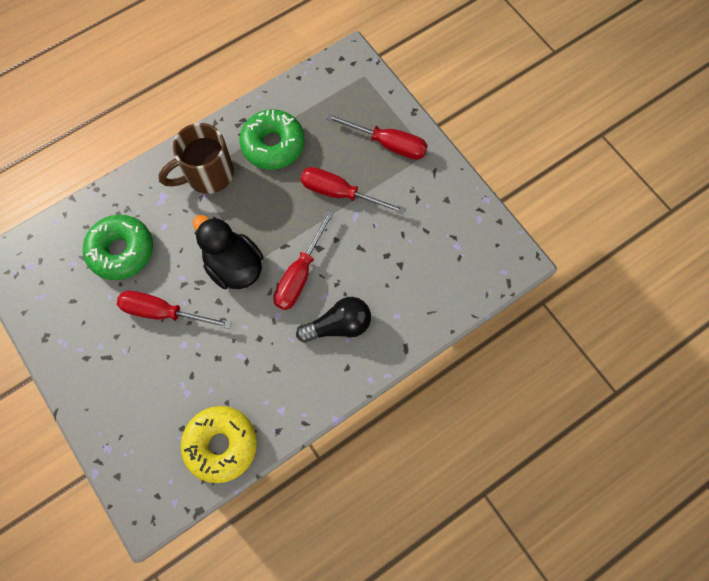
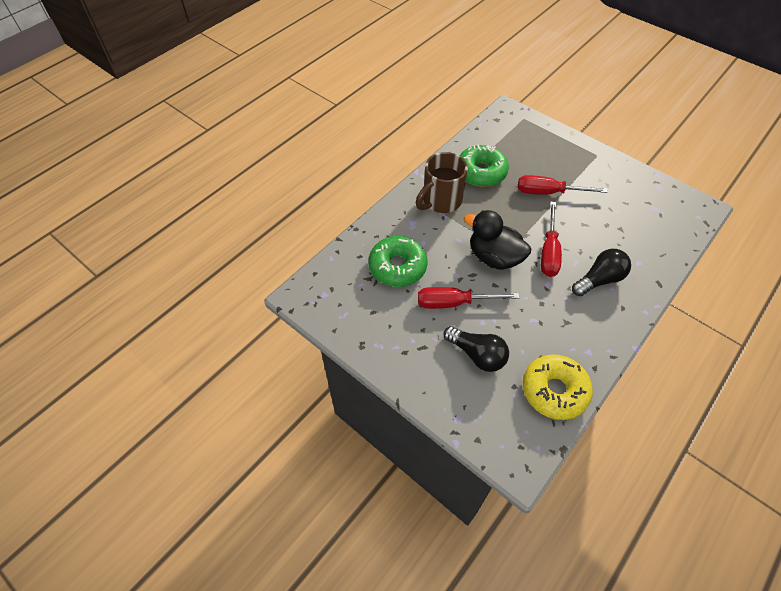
camera: 15 degrees left, 15 degrees down
(159, 381) = (477, 355): none -> black light bulb
(388, 144) = (565, 155): red screwdriver -> none

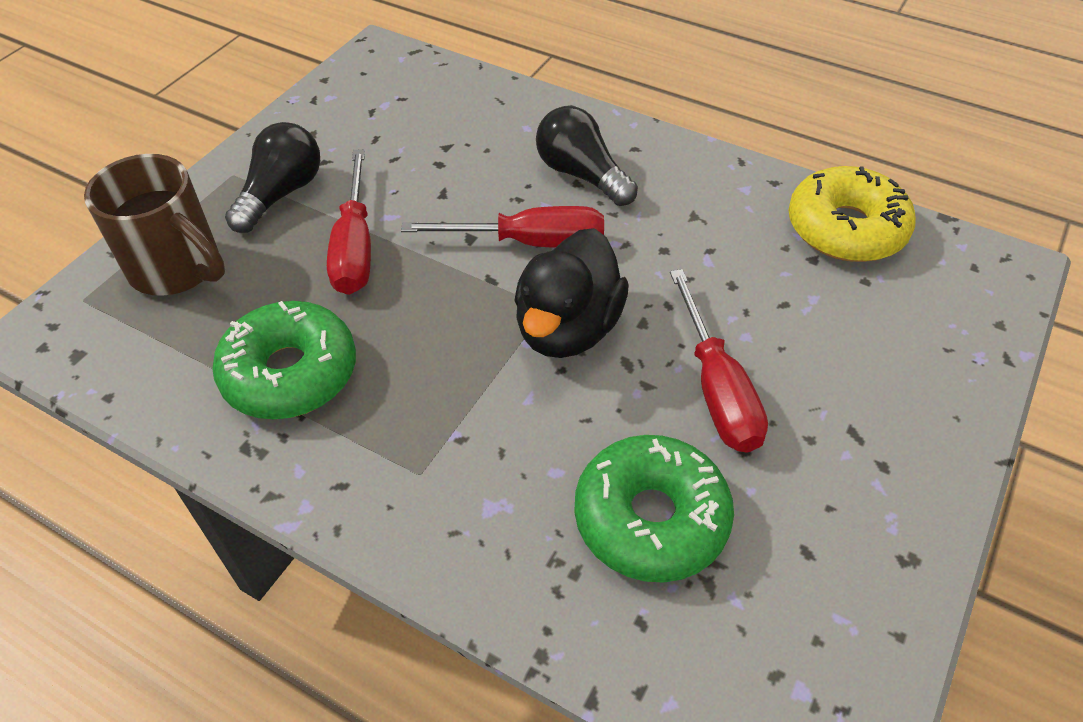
camera: 100 degrees left, 5 degrees down
(440, 201) = (404, 450): brown mug -> brown mug (178, 268)
(477, 355) = (827, 338): black light bulb -> black light bulb (281, 194)

